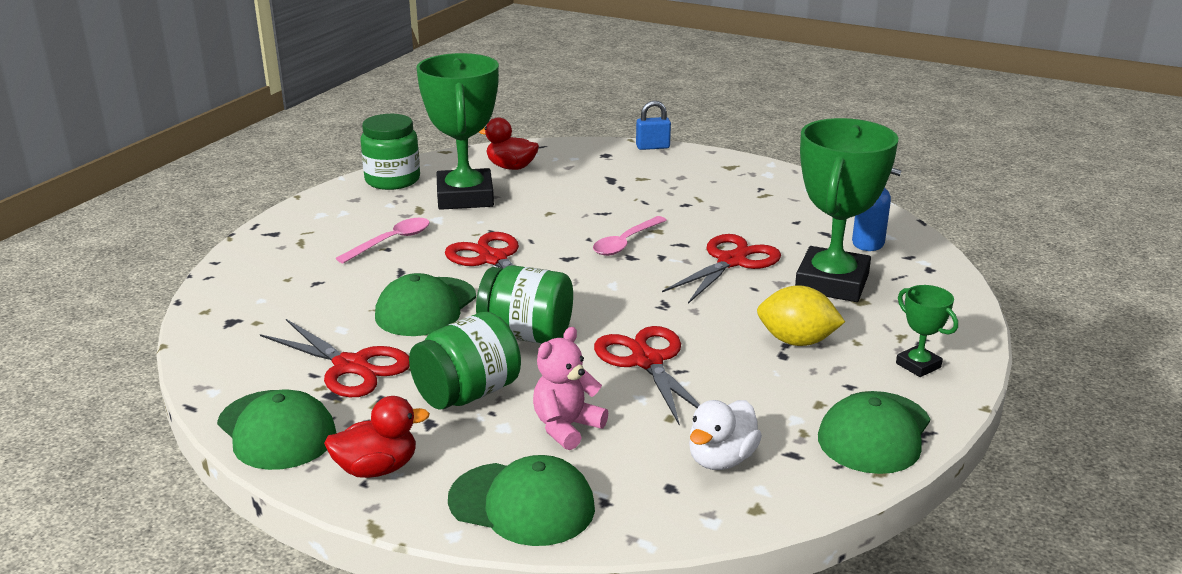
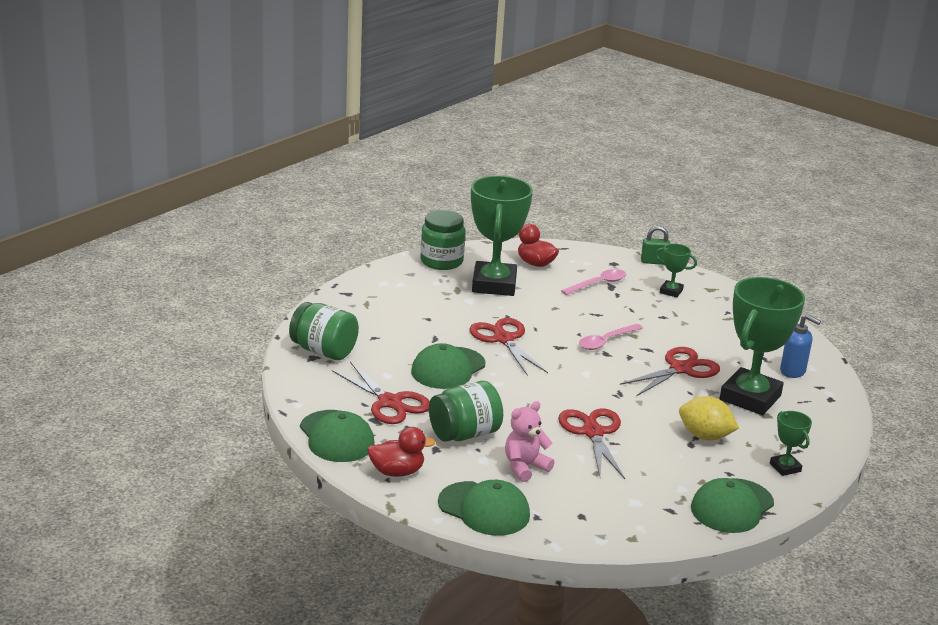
camera: 10 degrees right, 0 degrees up
(391, 241) = (432, 313): pink spoon -> pink spoon (598, 284)
(527, 335) = (514, 400): green jar -> green jar (324, 351)
(652, 147) = (654, 262): blue padlock -> green padlock
(684, 175) = (671, 291): none -> green trophy
(721, 459) = (621, 505): white duck -> none

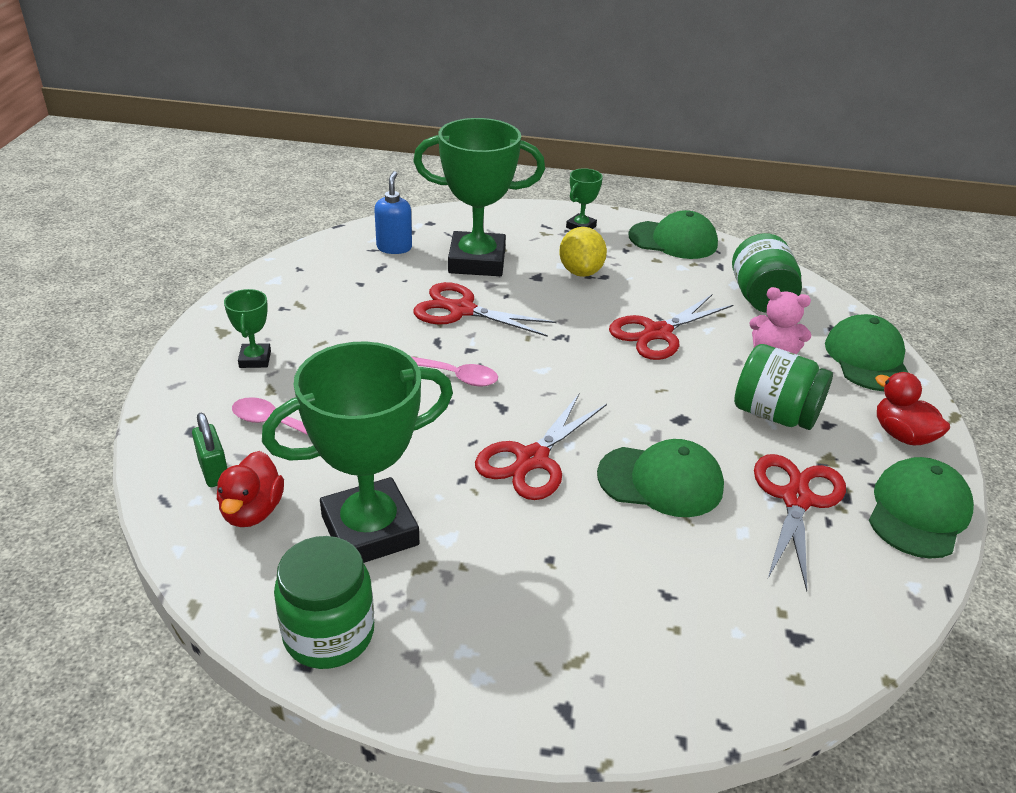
camera: 120 degrees left, 10 degrees up
(324, 351) = (768, 633): green jar -> green jar (760, 298)
(654, 262) = (161, 395): green padlock -> green padlock (214, 471)

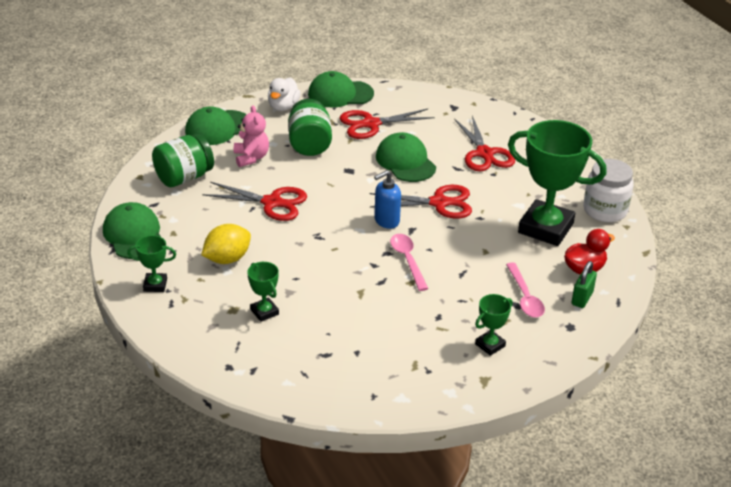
camera: 125 degrees left, 0 degrees up
(329, 634) = (605, 210): green jar -> white jar
(394, 247) = (289, 364): blue soap dispenser -> blue soap dispenser (386, 221)
(461, 310) = (336, 288): red scissors -> red scissors (484, 154)
(477, 261) = (264, 312): green trophy -> green trophy, size x0.45
(902, 435) = (283, 106): red duck -> white duck

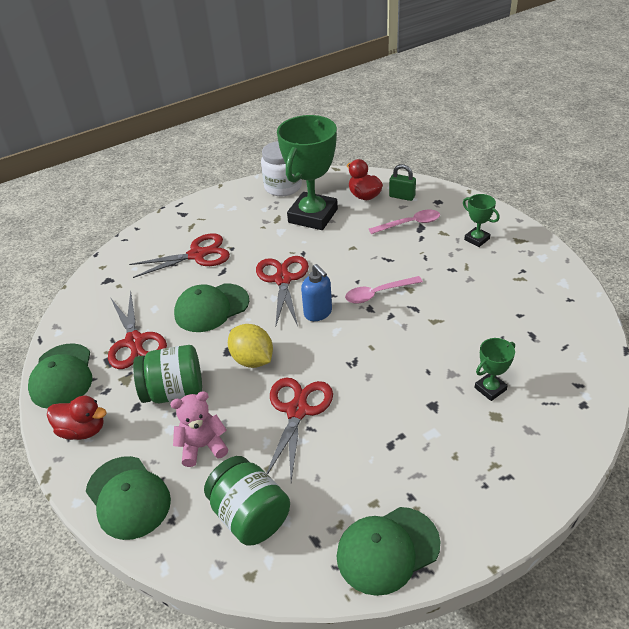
camera: 90 degrees left, 5 degrees up
(155, 285) = (480, 500): green trophy -> none
(227, 259) = (412, 436): yellow lemon -> yellow lemon (252, 359)
(283, 106) = (83, 430): white duck -> red duck

